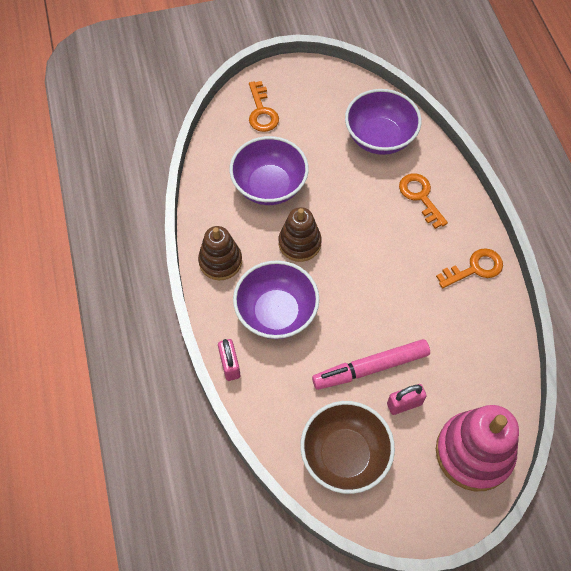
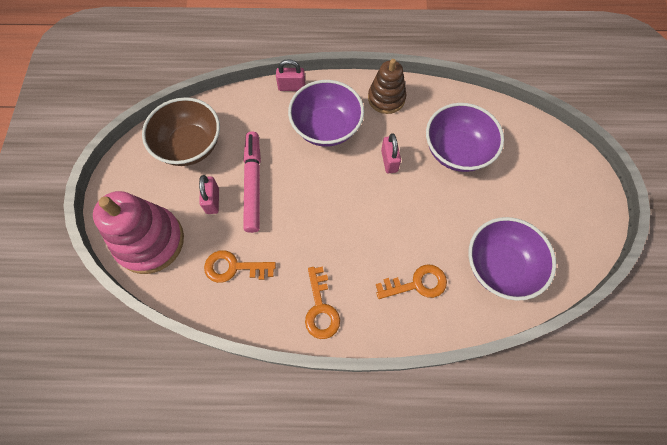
camera: 105 degrees right, 5 degrees up
(261, 111) = (547, 164): orange key -> orange key (234, 267)
(299, 243) = (389, 161): brown stacking toy -> pink padlock

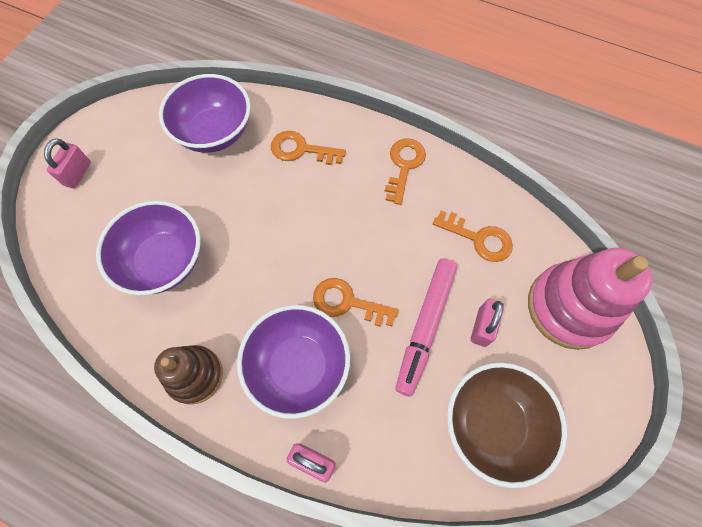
camera: 155 degrees left, 0 degrees up
(314, 177) = (347, 302): none -> orange key
(389, 161) = (248, 284): pink padlock -> pink padlock (78, 174)

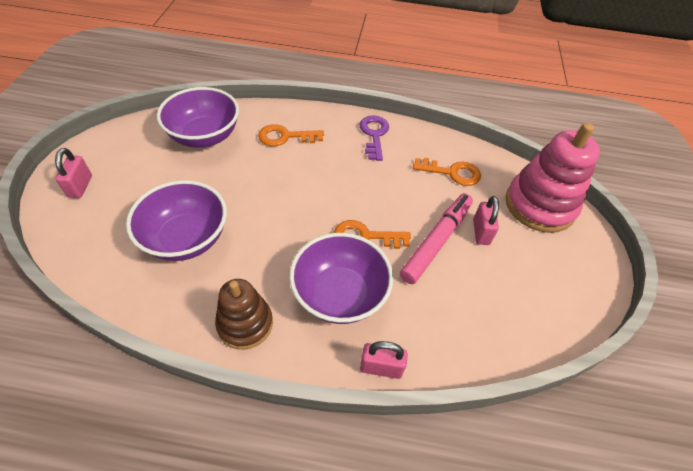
camera: 20 degrees left, 15 degrees down
(404, 166) = (374, 135): orange key -> purple key
(425, 327) = (436, 241): pink marker -> pink marker turned 150 degrees counterclockwise
(493, 424) = (520, 299): brown bowl -> none

